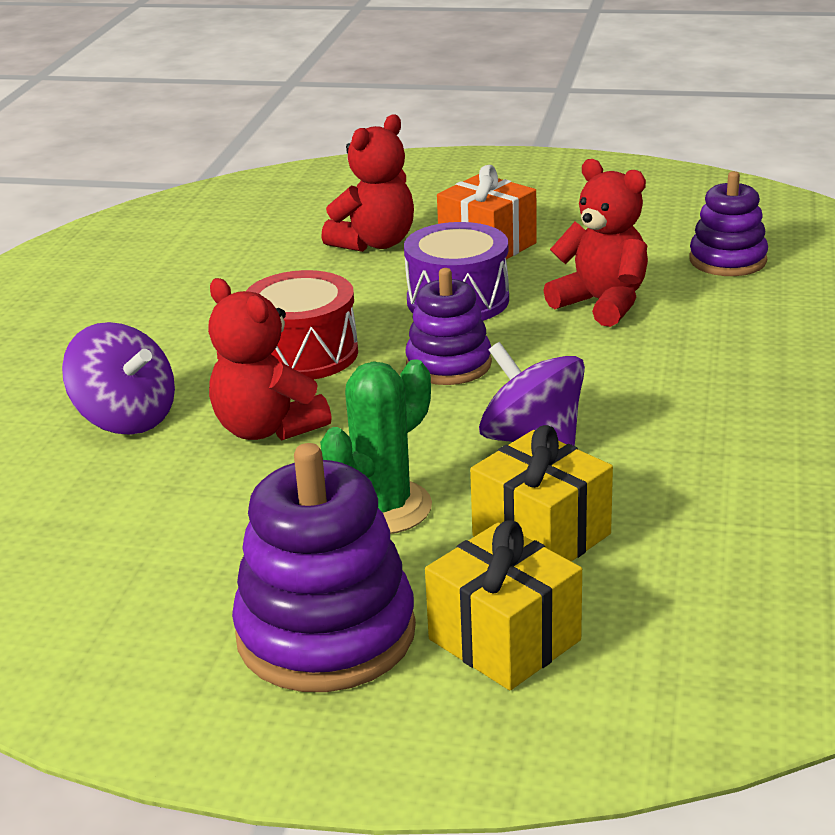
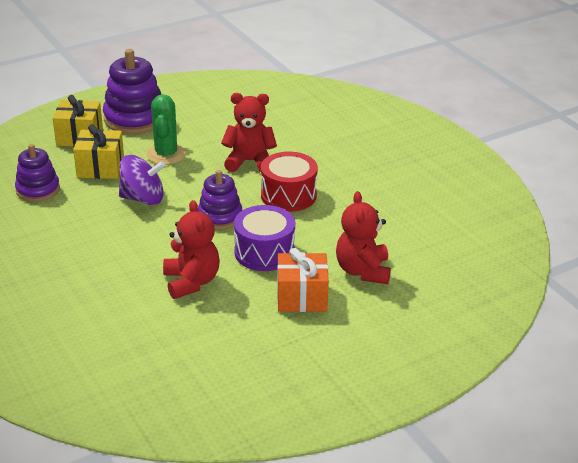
camera: 135 degrees right, 5 degrees up
(126, 418) = (308, 144): purple spinning top -> none
(602, 303) = (191, 282): red teddy bear -> red teddy bear turned 105 degrees counterclockwise
(727, 260) = (155, 347): purple stacking toy -> purple stacking toy (38, 190)

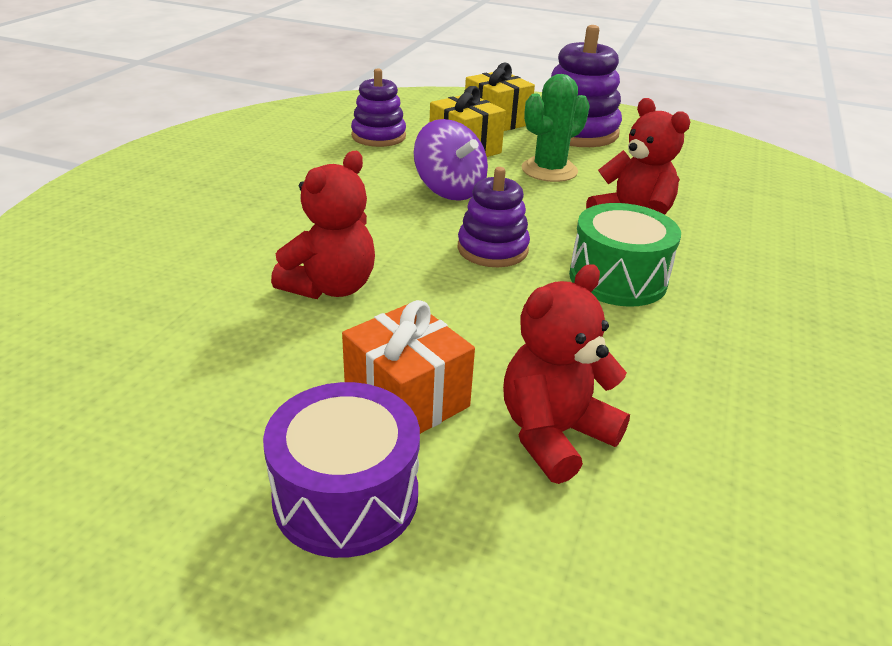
camera: 50 degrees right, 0 degrees up
(264, 252) = (468, 315): purple drum -> purple drum (346, 496)
(288, 195) = (617, 278): red drum -> green drum

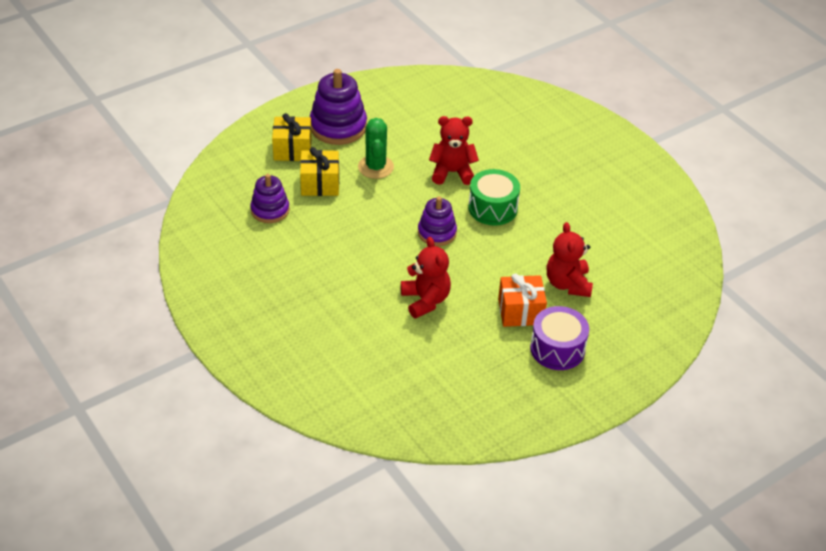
camera: 55 degrees left, 10 degrees up
(449, 190) = (365, 216): purple spinning top -> none

